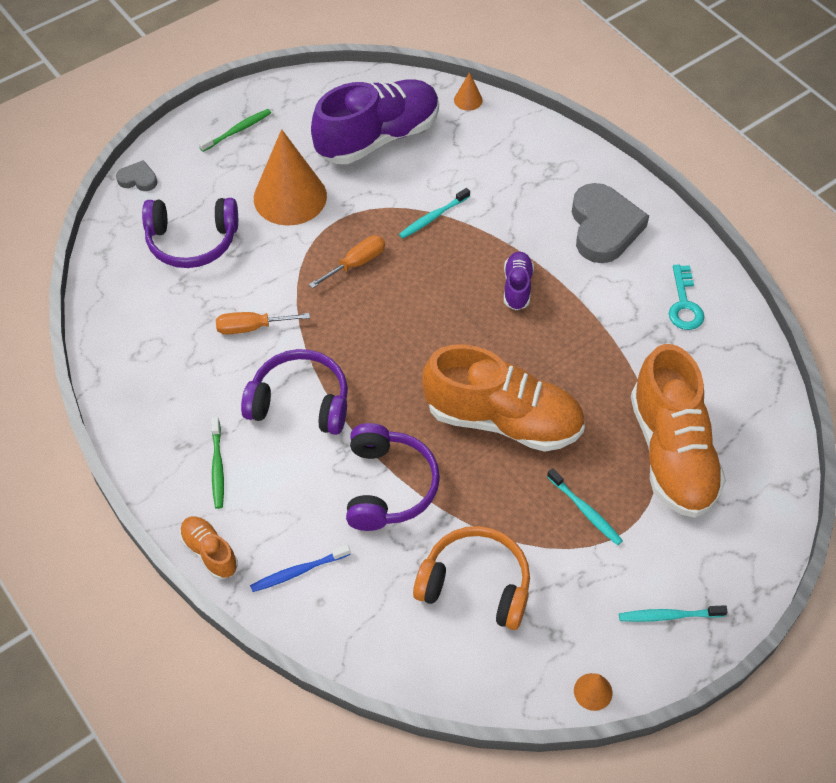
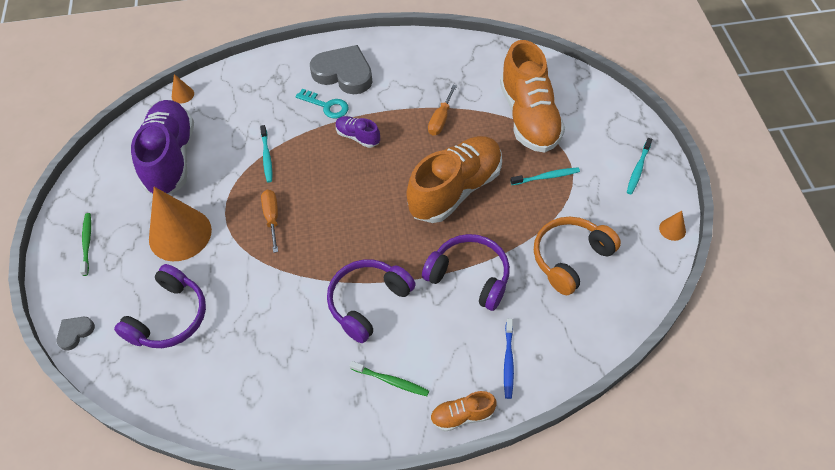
camera: 60 degrees left, 0 degrees up
(251, 327) = (281, 308): orange screwdriver -> orange screwdriver (440, 119)
(671, 452) = (529, 117): orange shoe -> orange shoe turned 60 degrees clockwise
(684, 304) = (428, 63): turquoise key -> turquoise key (327, 106)

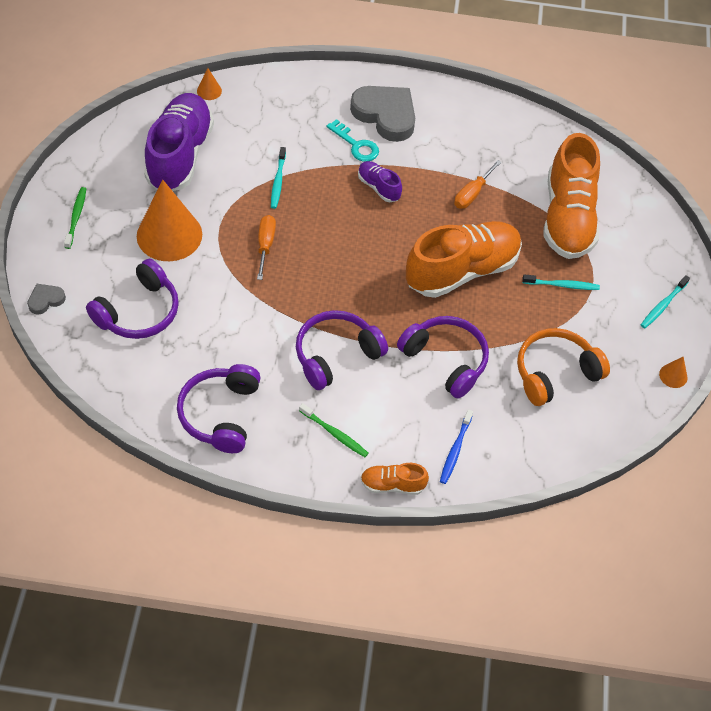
camera: 10 degrees right, 0 degrees up
(275, 396) = (220, 414): none -> purple headphones

